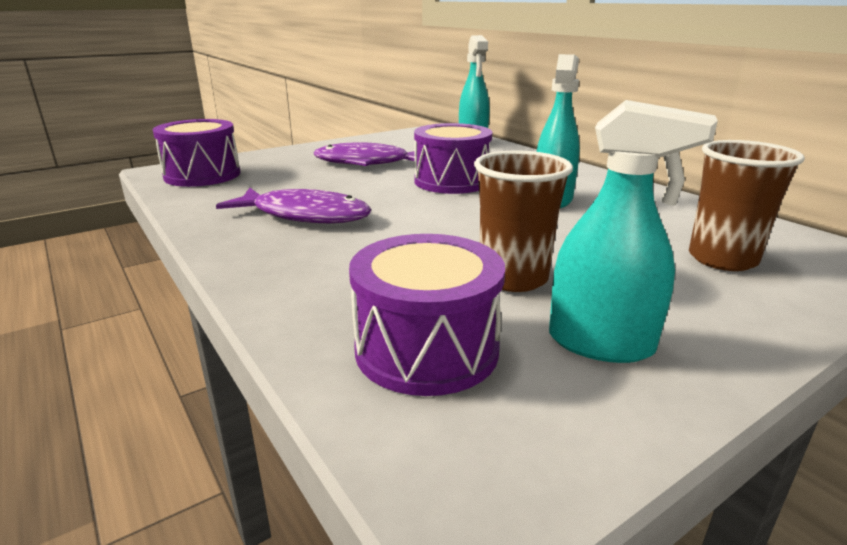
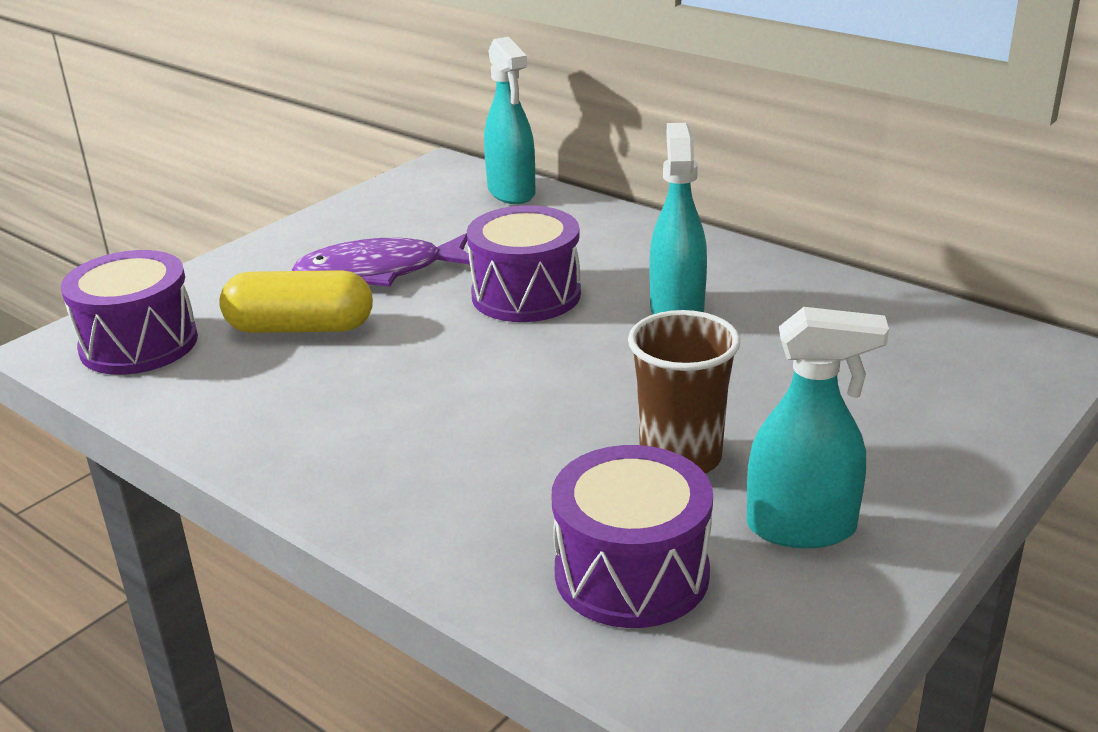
camera: 15 degrees left, 5 degrees up
(299, 179) = (300, 328): none -> yellow capsule
(305, 215) = (361, 401): purple fish -> none
(722, 259) = (900, 381): brown cup -> none

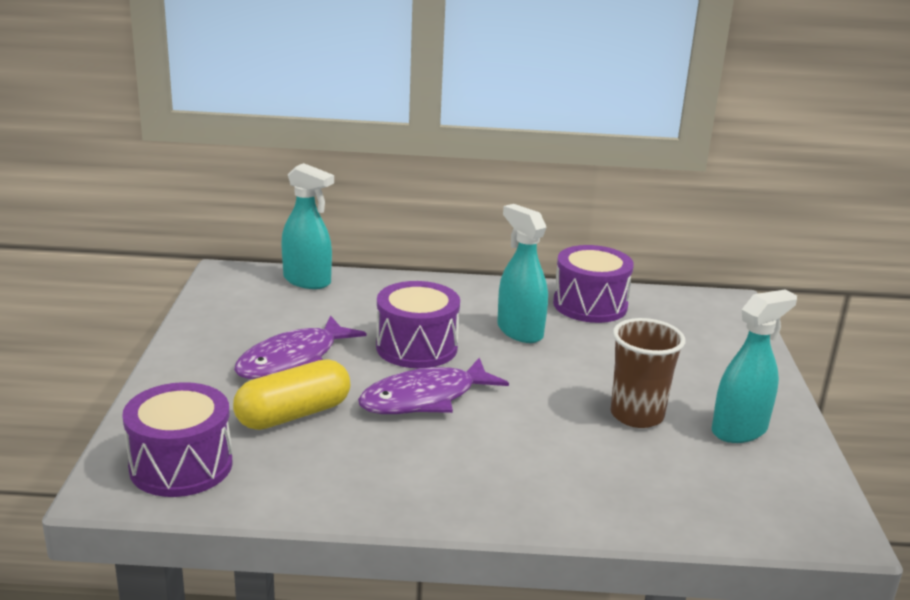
camera: 40 degrees left, 5 degrees down
(453, 353) = (425, 398): none -> purple fish
(631, 573) = (698, 485): purple drum -> purple drum (590, 305)

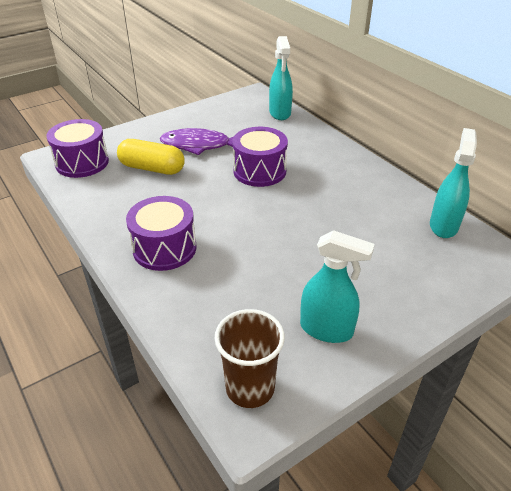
camera: 55 degrees right, 15 degrees up
(425, 398) = (211, 196): purple fish -> none
(519, 331) = (326, 194): turquoise spray bottle -> turquoise spray bottle (443, 225)
(590, 305) = (400, 204): purple drum -> purple drum (164, 248)
(637, 415) = (288, 276): brown cup -> brown cup (250, 388)

